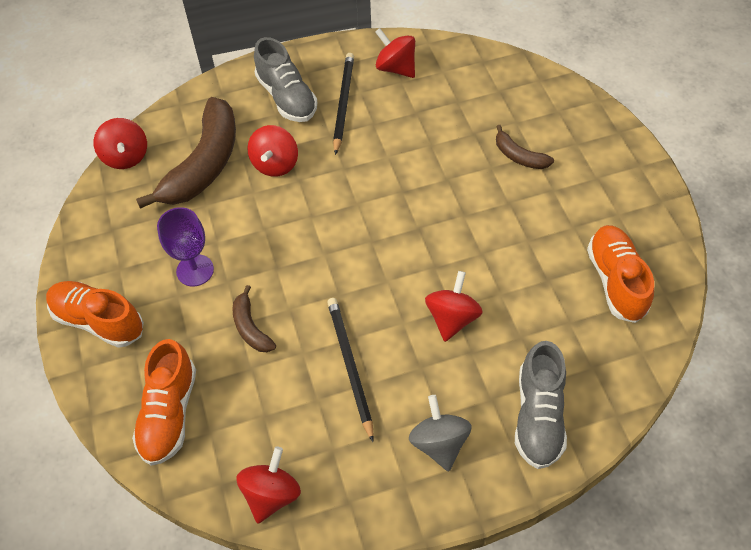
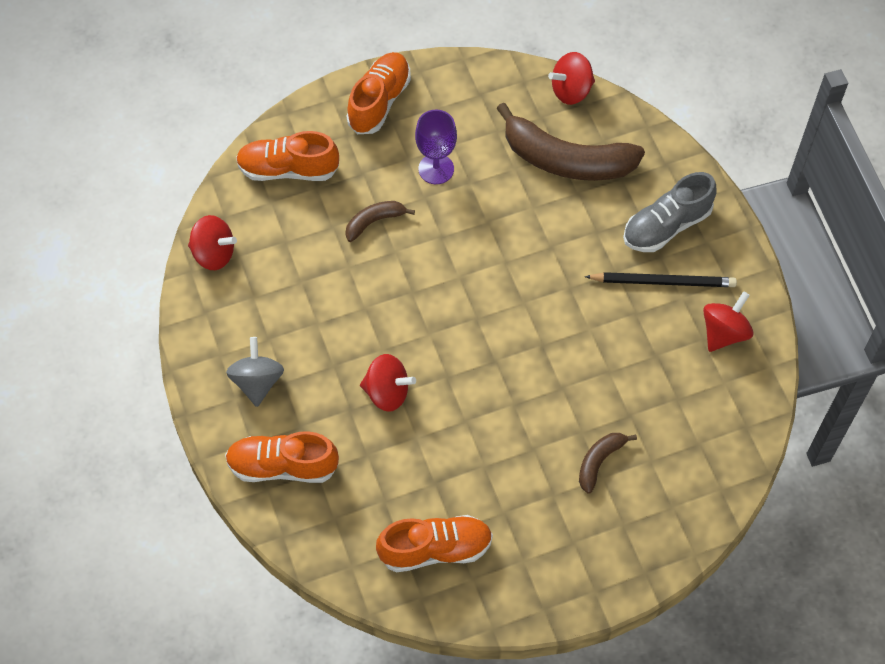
camera: 85 degrees right, 5 degrees up
(275, 164) = (571, 223): red spinning top -> none
(350, 366) = (334, 306): black pencil -> none
(439, 443) = (257, 382): grey spinning top -> grey spinning top turned 75 degrees counterclockwise
(538, 416) = (283, 466): grey shoe -> orange shoe

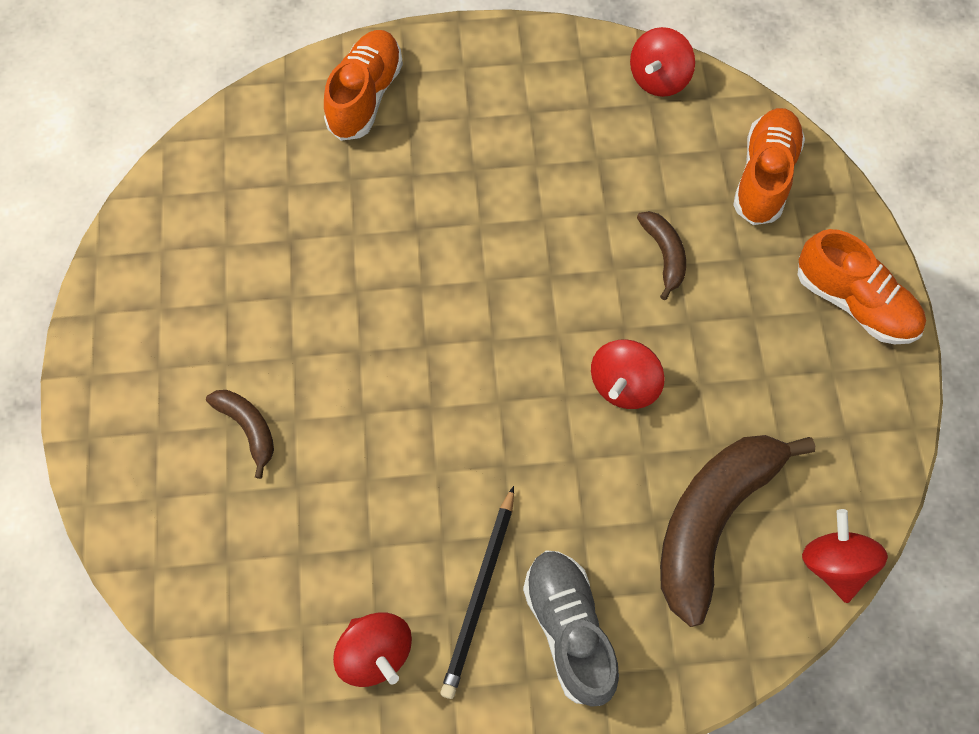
camera: 105 degrees right, 5 degrees up
(257, 382) = (477, 91): grey spinning top -> none
(387, 392) = (421, 217): red spinning top -> red spinning top (624, 385)
(435, 549) = (210, 221): orange shoe -> none
(436, 169) = (731, 346): purple goblet -> none

